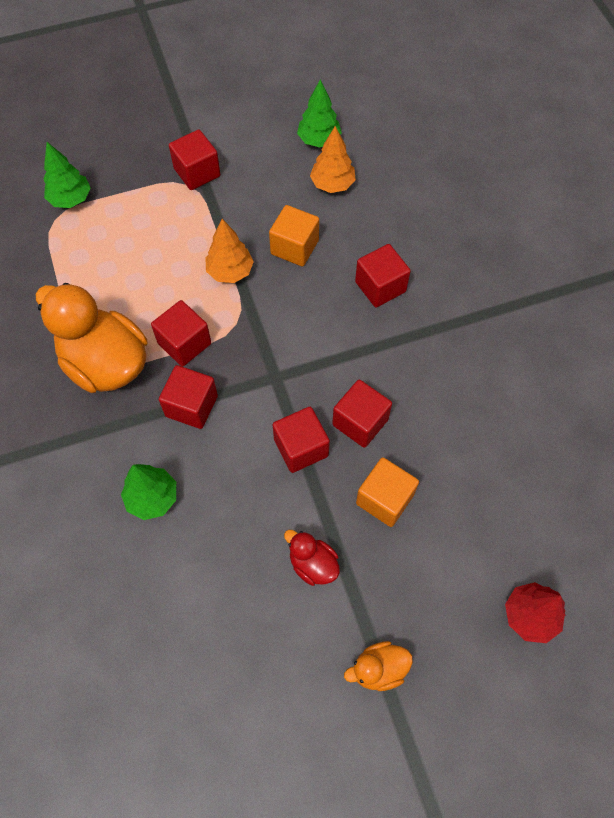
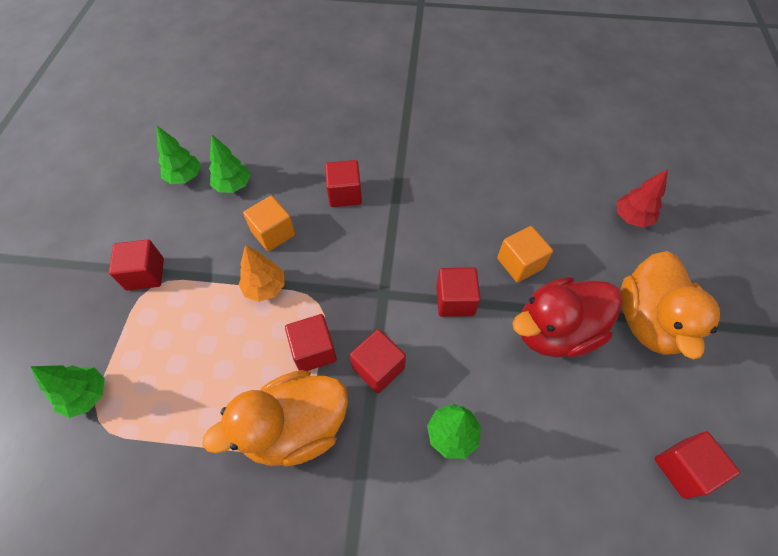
camera: 65 degrees left, 5 degrees down
(313, 564) = (555, 331): red duck -> red duck, size x2.14
(332, 184) = (233, 186): orange tree -> green tree
(360, 422) = (451, 253): red cube -> red cube (683, 468)
(378, 669) = (648, 321): orange duck -> orange duck, size x2.14

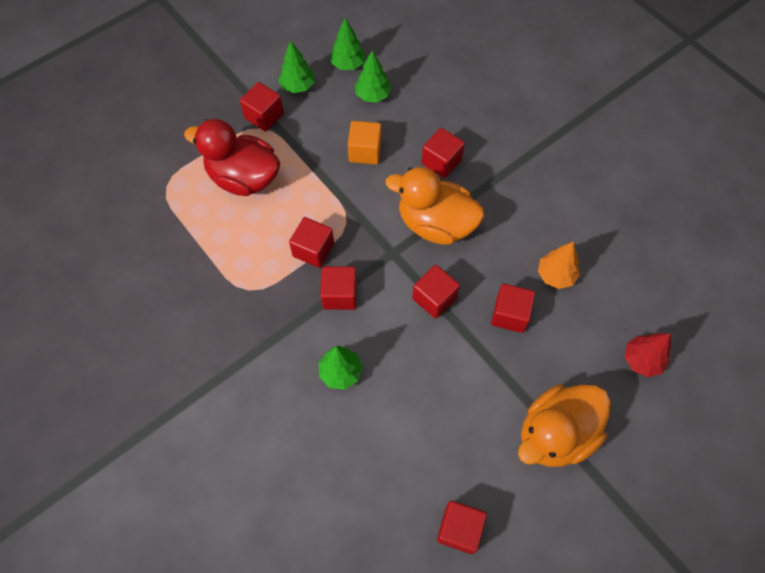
camera: 45 degrees right, 5 degrees up
(87, 396) = (172, 167): green tree -> green tree (298, 86)
(265, 288) = (324, 185): orange tree -> orange tree (555, 275)
(295, 428) = (259, 284): orange duck -> orange duck (435, 224)
(520, 263) = (510, 314): orange cube -> red cube
(555, 331) = (479, 378): red duck -> red duck (244, 178)

